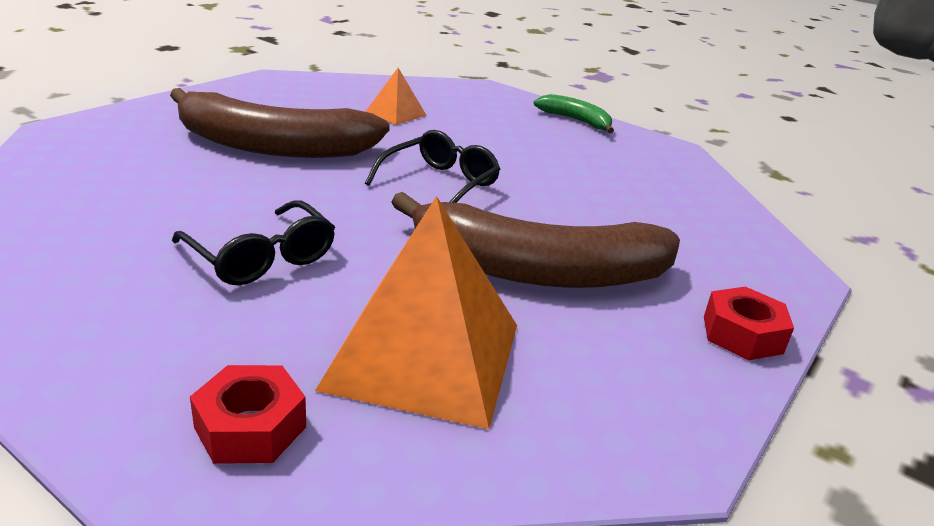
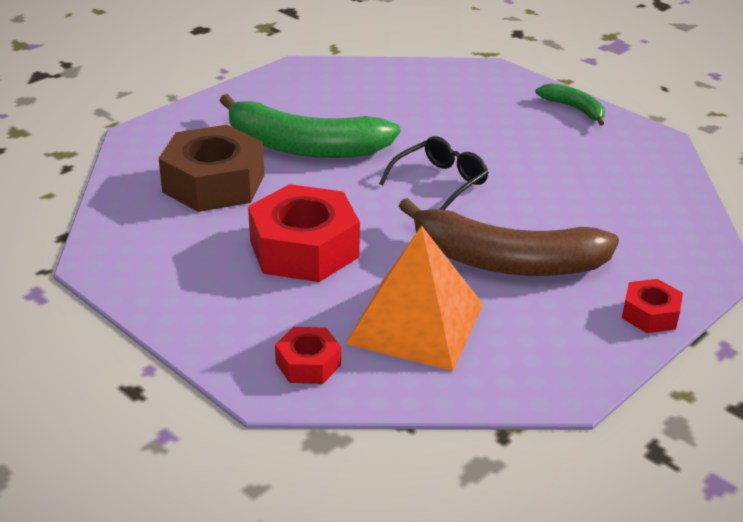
camera: 10 degrees right, 5 degrees up
(147, 181) = (213, 183): none -> brown nut
(261, 257) = (304, 249): black glasses -> red nut
(273, 146) = (304, 147): brown banana -> green banana
(396, 113) = (407, 106): orange pyramid -> none

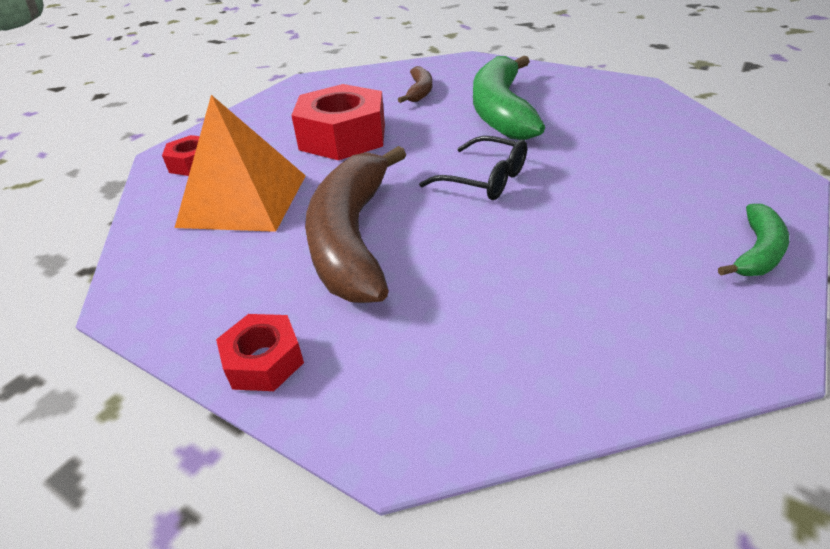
camera: 80 degrees right, 5 degrees up
(213, 183) = (420, 91): brown nut -> brown banana

